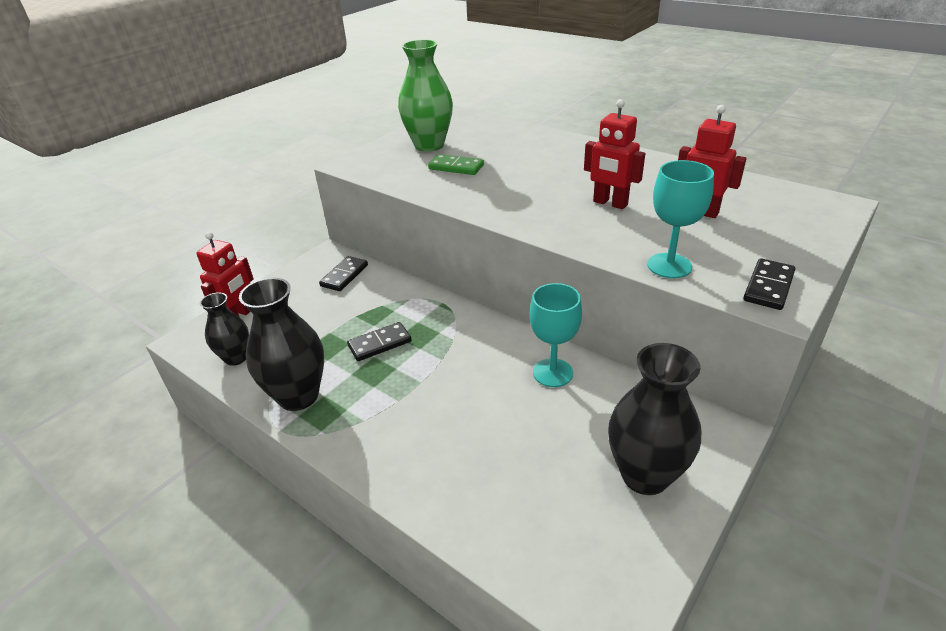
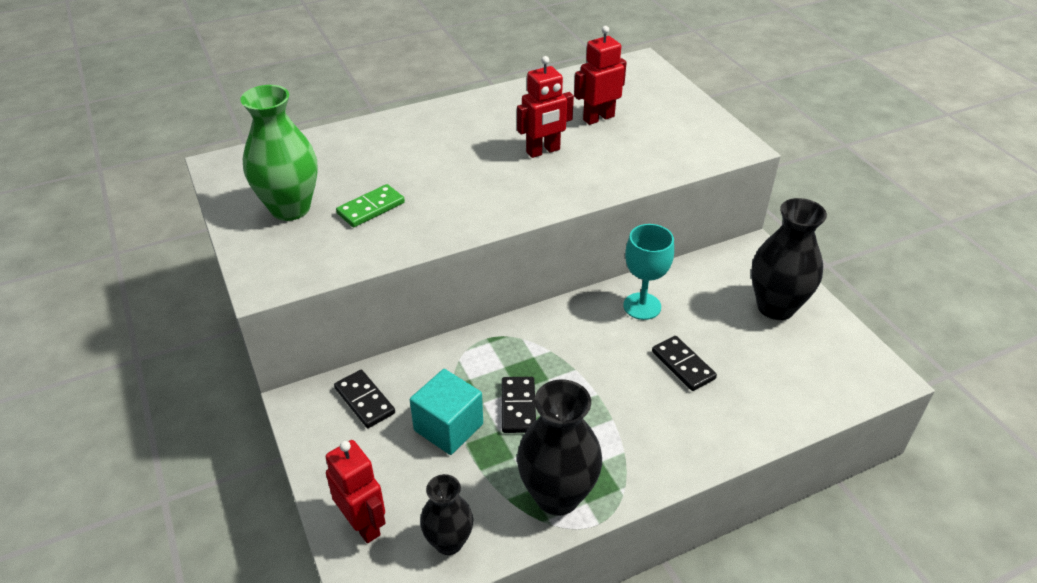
camera: 65 degrees left, 5 degrees up
(340, 319) = (448, 427): none -> turquoise cube
(669, 266) = (661, 166): turquoise goblet -> none
(768, 286) = (718, 140): black domino -> black domino (683, 365)

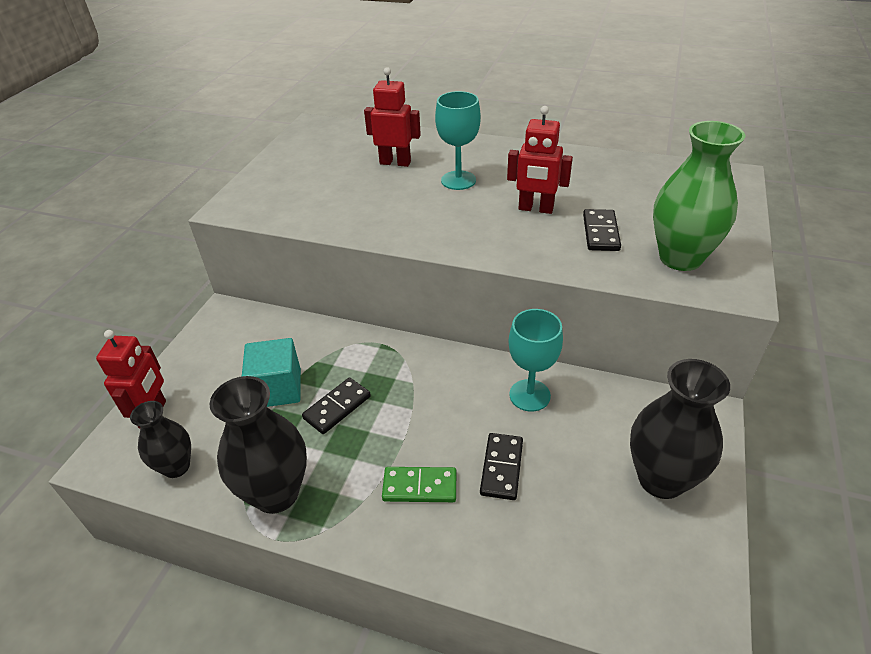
camera: 45 degrees right, 0 degrees up
(290, 208) = (309, 169): green vase -> green vase (680, 258)
(365, 400) = (256, 335): black domino -> black domino (601, 232)
(371, 208) = (355, 192): green domino -> green domino (419, 487)
(449, 155) = (458, 180): none -> turquoise goblet
(598, 118) = (623, 204): red robot -> red robot (395, 162)

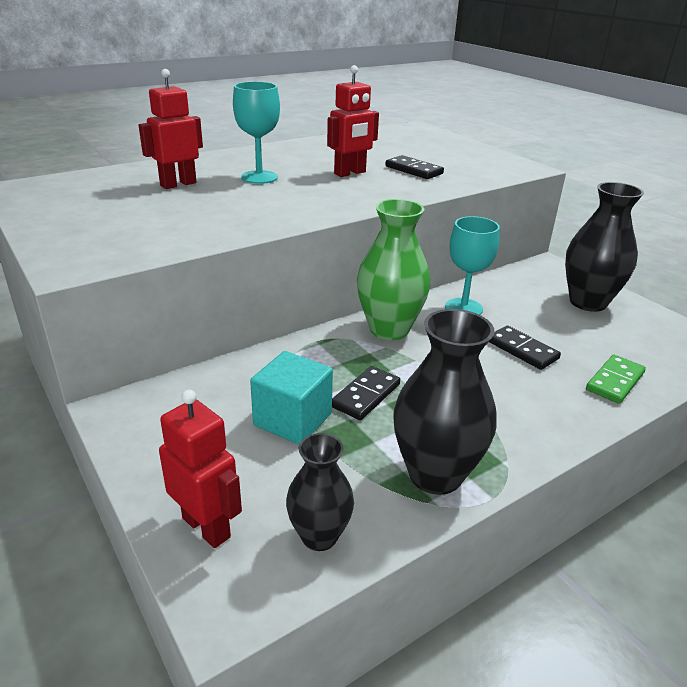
camera: 55 degrees left, 10 degrees down
(337, 407) = (365, 395): black domino -> black domino turned 45 degrees clockwise
(419, 487) = (506, 393): green domino -> green domino (615, 381)
(680, 258) = (476, 166): green vase -> green vase (389, 329)

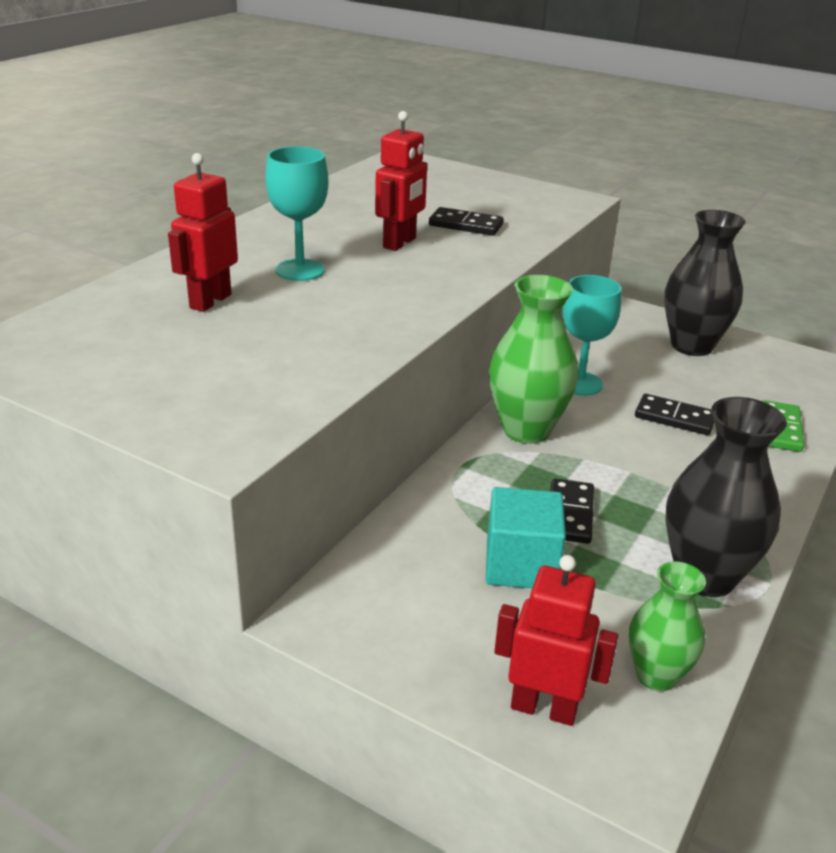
camera: 25 degrees left, 0 degrees up
(319, 536) = (656, 675): black vase -> green vase

